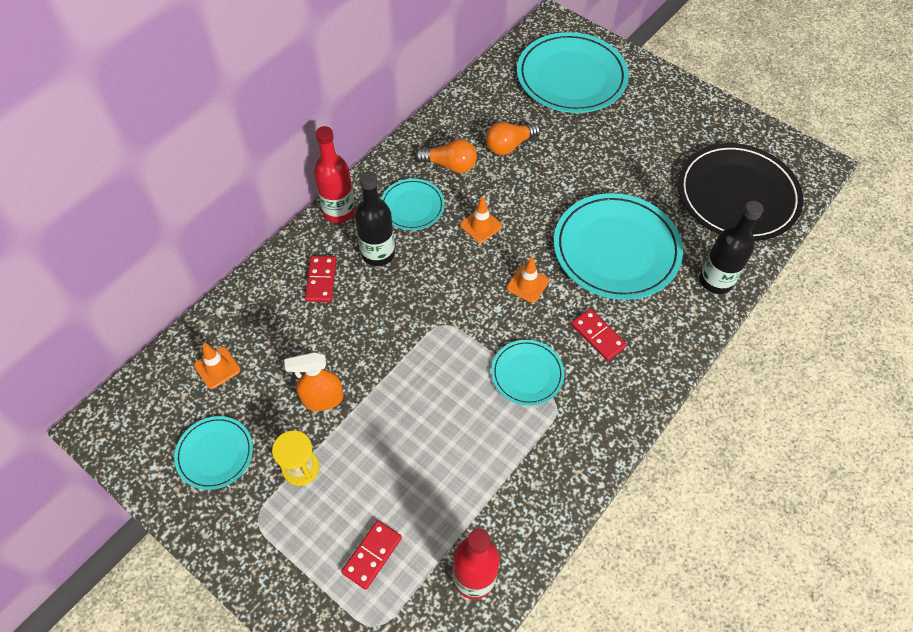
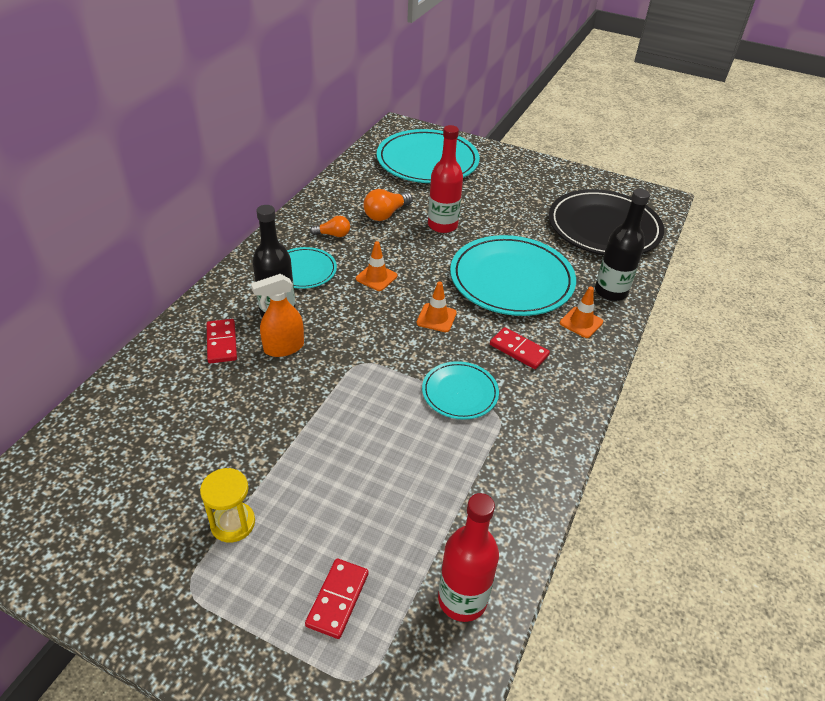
camera: 15 degrees left, 15 degrees down
(215, 454) = (125, 527): turquoise plate -> none
(217, 368) = (116, 440): orange traffic cone -> orange traffic cone (581, 322)
(322, 399) = (245, 451): orange spray bottle -> orange spray bottle (283, 348)
(339, 211) = (229, 283): red bottle -> red bottle (442, 225)
(450, 165) = (333, 234): orange light bulb -> orange light bulb, size x0.66

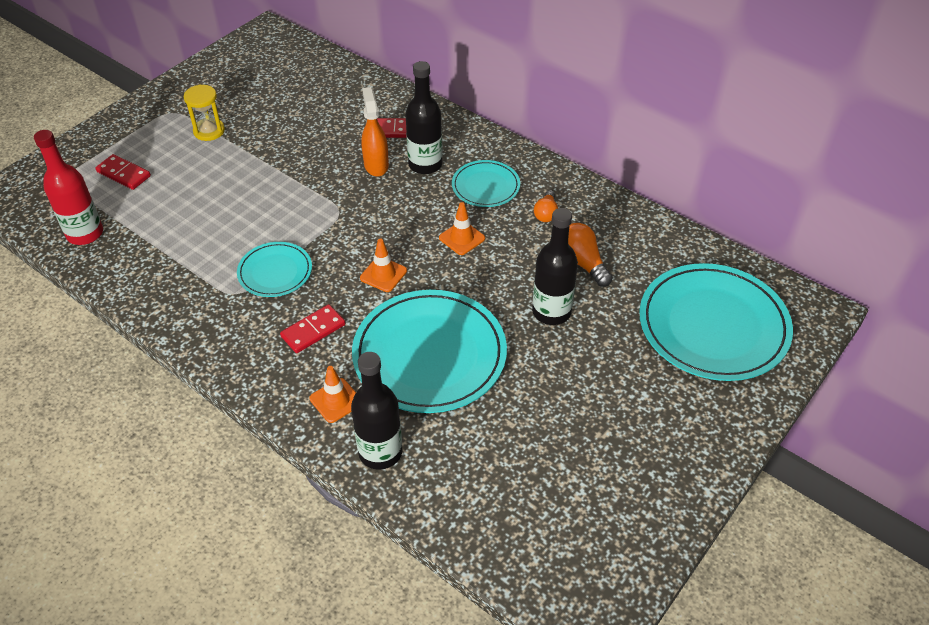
camera: 105 degrees right, 5 degrees up
(442, 225) = (551, 312): red bottle -> black bottle
(604, 227) = (521, 497): black plate -> none

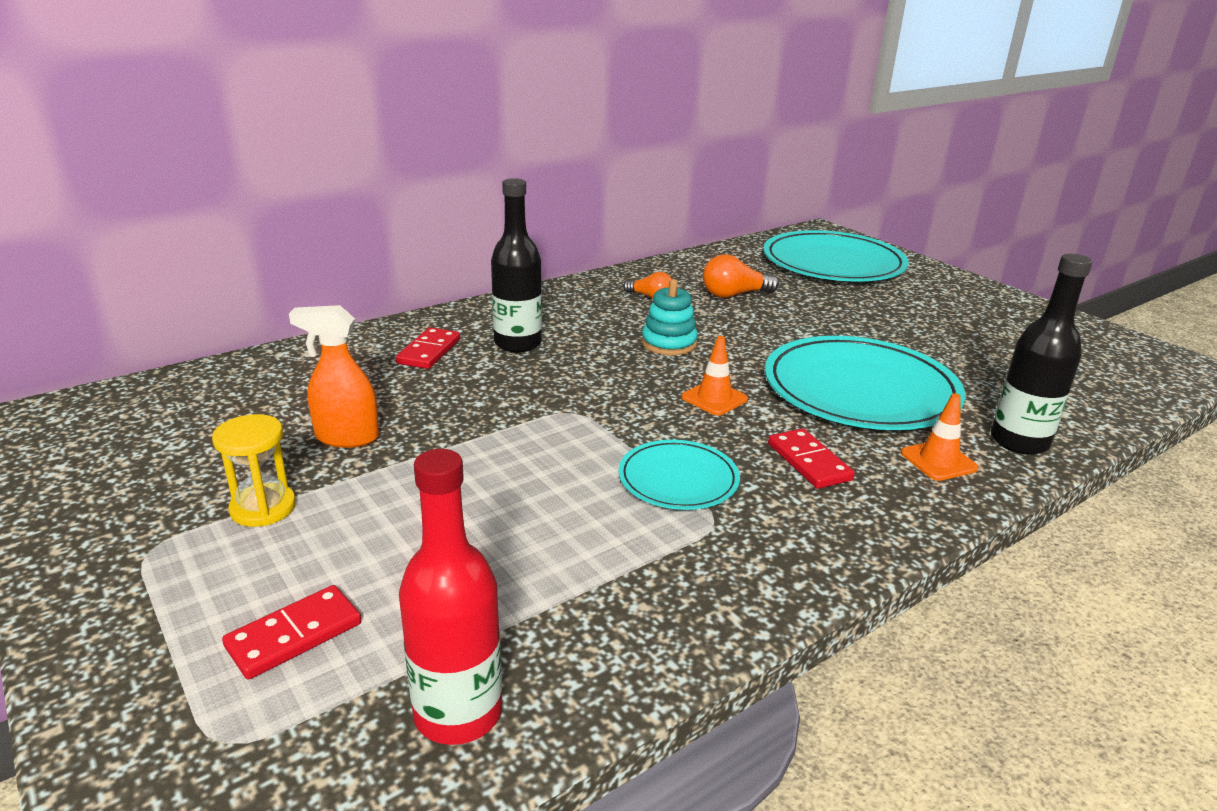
camera: 75 degrees left, 20 degrees down
(376, 165) = (492, 373): orange spray bottle -> orange spray bottle (346, 437)
(462, 238) = (669, 343): orange traffic cone -> turquoise stacking toy
(485, 186) = (585, 317): turquoise plate -> none
(551, 312) = (802, 319): black bottle -> none

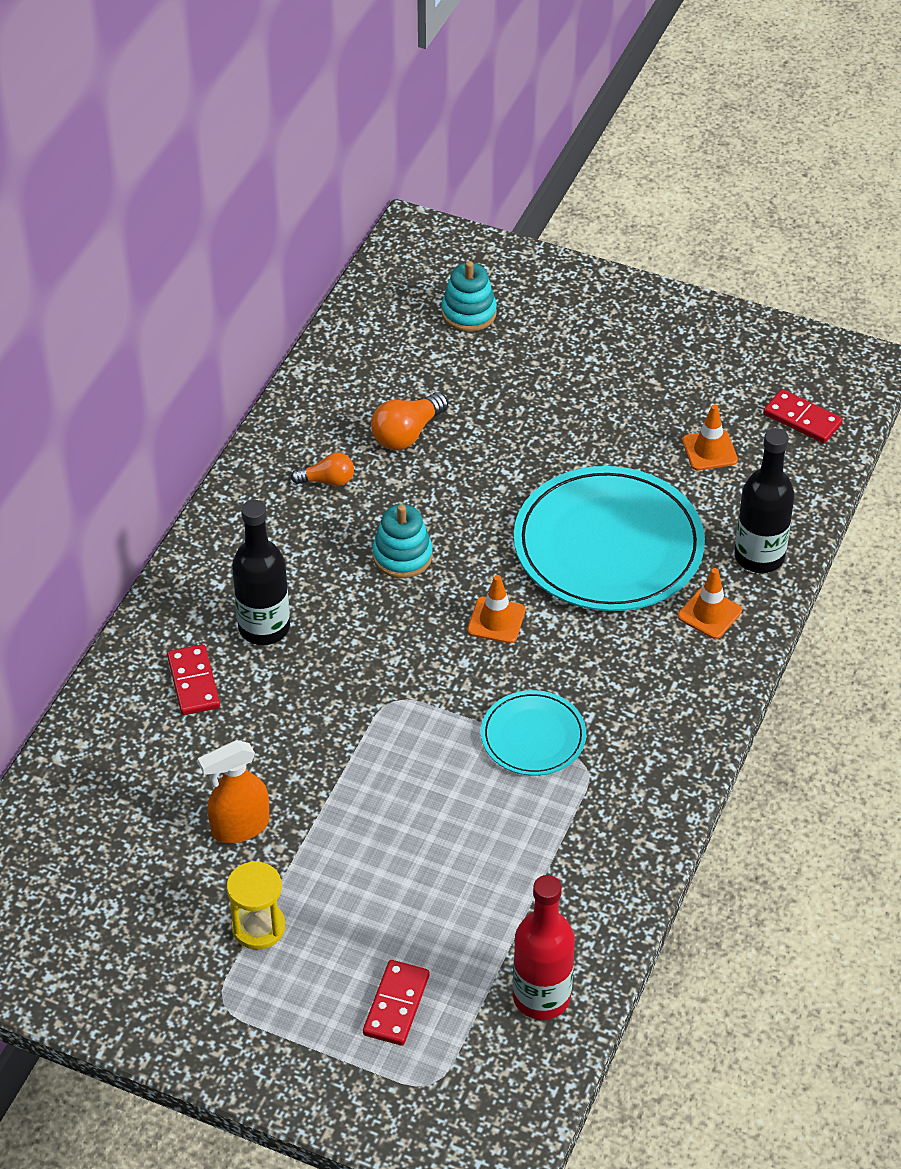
camera: 30 degrees left, 20 degrees up
(808, 462) = (616, 665): red domino -> red domino (802, 419)
(833, 263) = (469, 313): turquoise plate -> turquoise stacking toy
(1000, 369) = (709, 450): none -> orange traffic cone

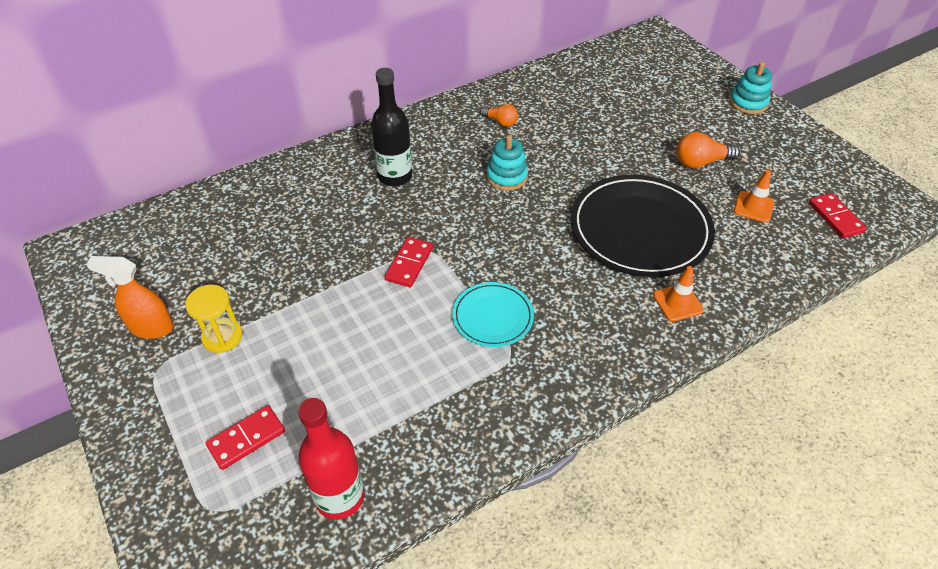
camera: 35 degrees right, 0 degrees up
(193, 682) = (330, 185): red domino -> red domino (409, 264)
(240, 827) = (273, 273): orange spray bottle -> orange spray bottle (151, 327)
(407, 433) = (567, 119): orange light bulb -> orange light bulb (701, 162)
(469, 313) = (655, 78): turquoise stacking toy -> turquoise stacking toy (748, 103)
(496, 620) = (531, 237): orange traffic cone -> none
(608, 545) = (640, 229): turquoise plate -> black plate
(759, 556) = (742, 284): black bottle -> none

